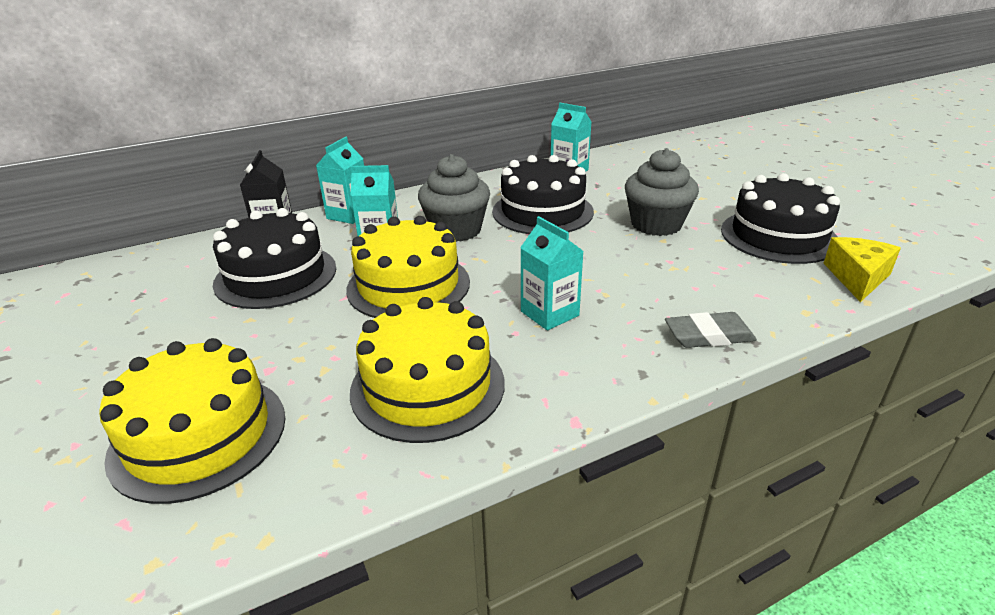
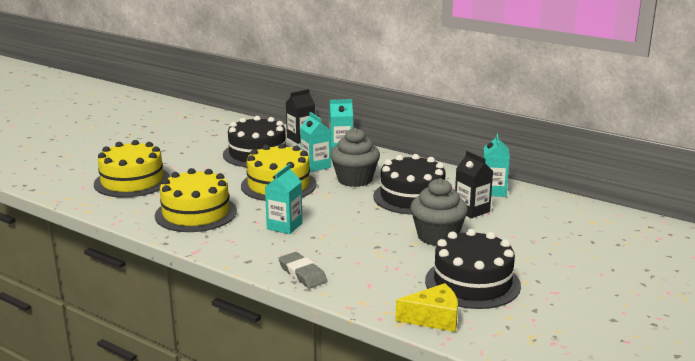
camera: 60 degrees right, 10 degrees down
(606, 192) = (471, 210): none -> black carton

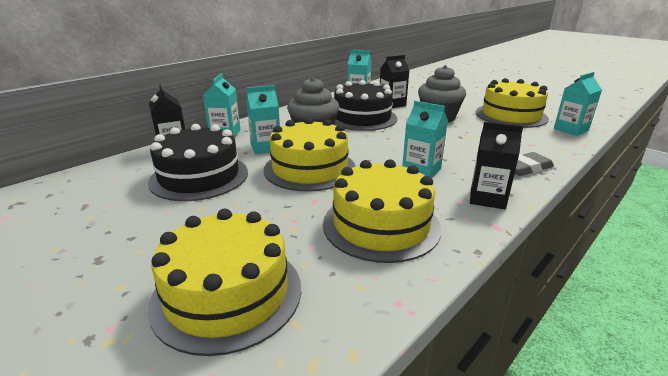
camera: 80 degrees left, 5 degrees up
(237, 251) = (487, 198): none -> black carton
(433, 318) = (571, 130): yellow cheese -> turquoise carton
(472, 283) = (511, 115): black cake -> yellow cake

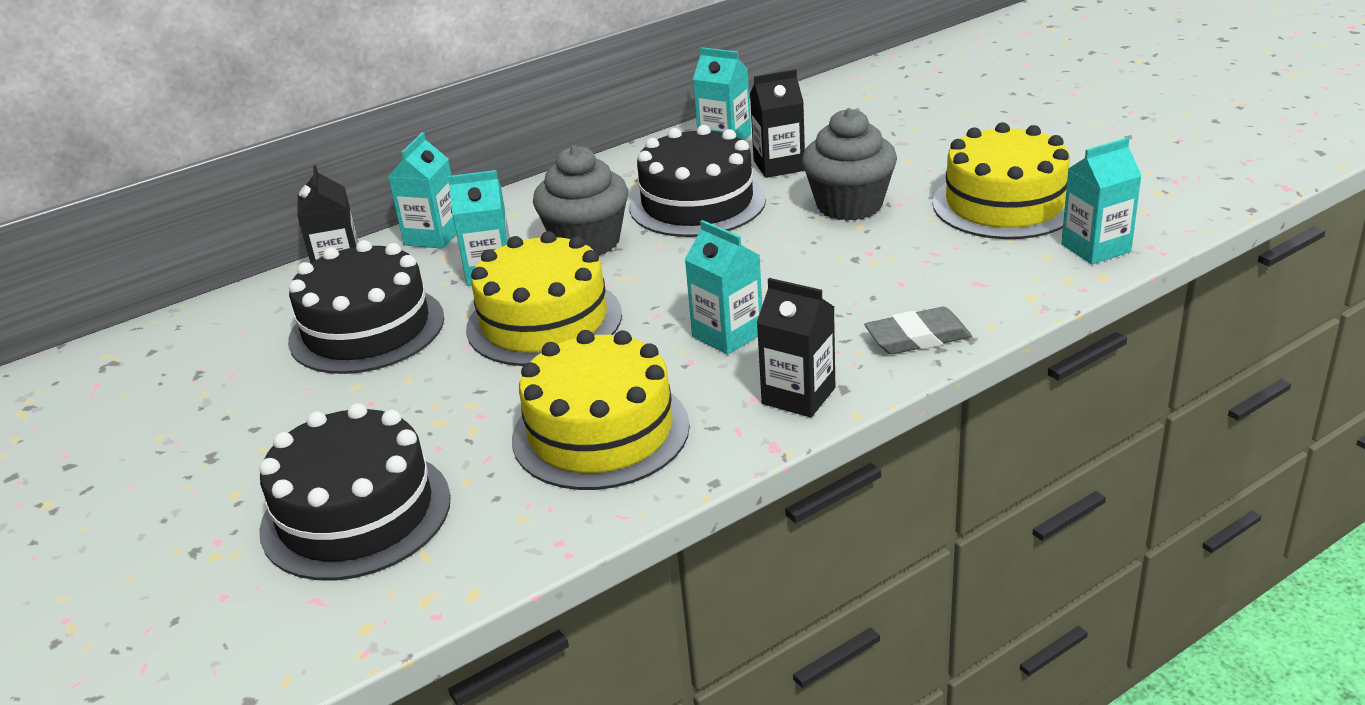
camera: 15 degrees right, 5 degrees up
(227, 294) = (356, 513): yellow cake -> black cake

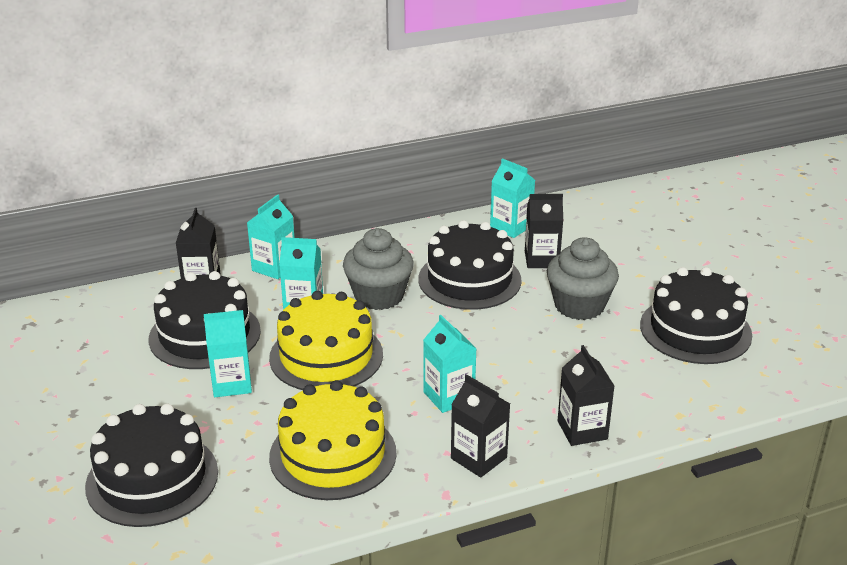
camera: 10 degrees right, 0 degrees up
(917, 337) = (582, 430): grey eraser -> black carton
(1005, 204) = (695, 330): yellow cake -> black cake
(1095, 248) = (746, 384): turquoise carton -> turquoise carton (232, 384)

